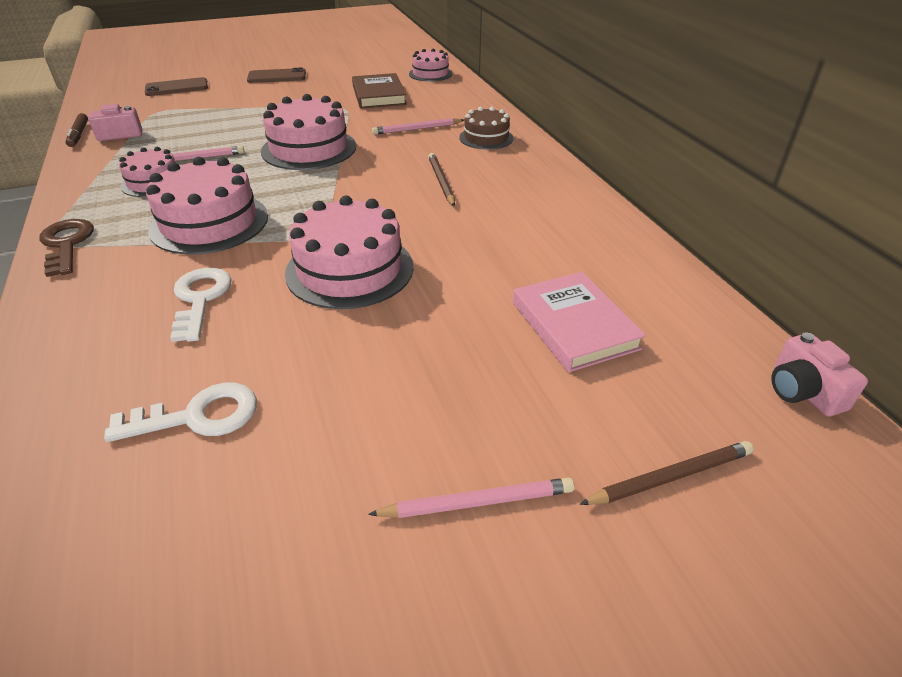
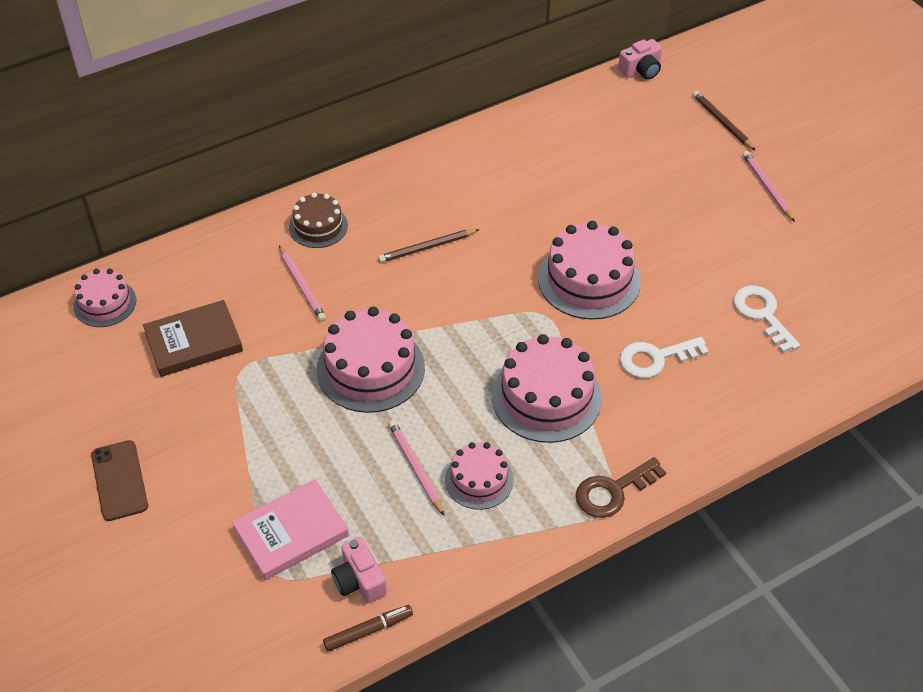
camera: 100 degrees left, 10 degrees up
(177, 88) = (175, 596): brown phone -> none
(574, 325) = (615, 157): pink book -> pink book (291, 533)

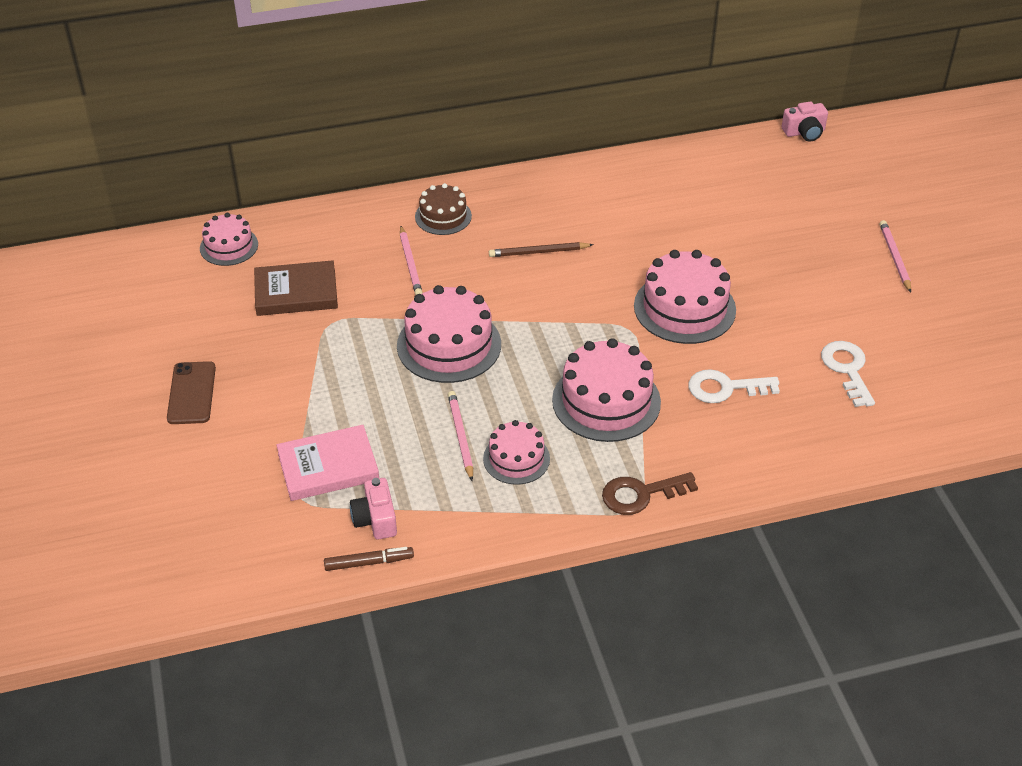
camera: 15 degrees right, 5 degrees down
(722, 122) = (870, 192): brown pencil -> none

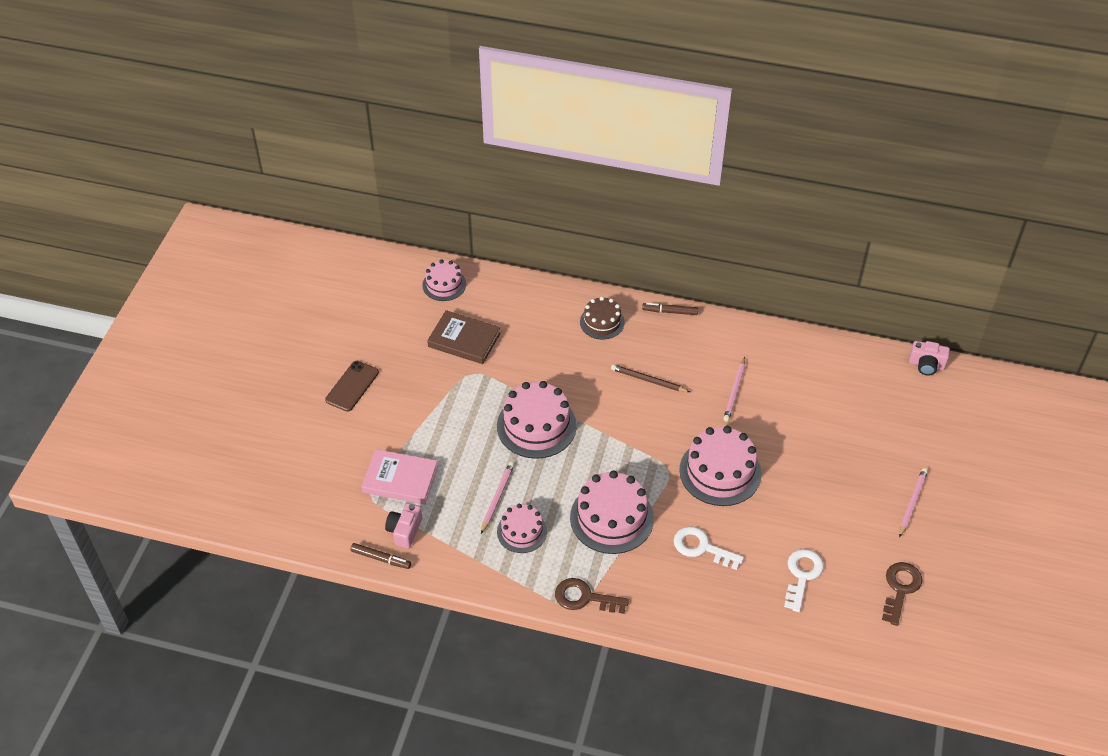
camera: 30 degrees right, 5 degrees up
(410, 263) = (553, 350): pink pencil -> pink pencil (734, 391)
(509, 180) = (670, 312): none -> brown marker
(950, 339) = (900, 589): none -> brown key

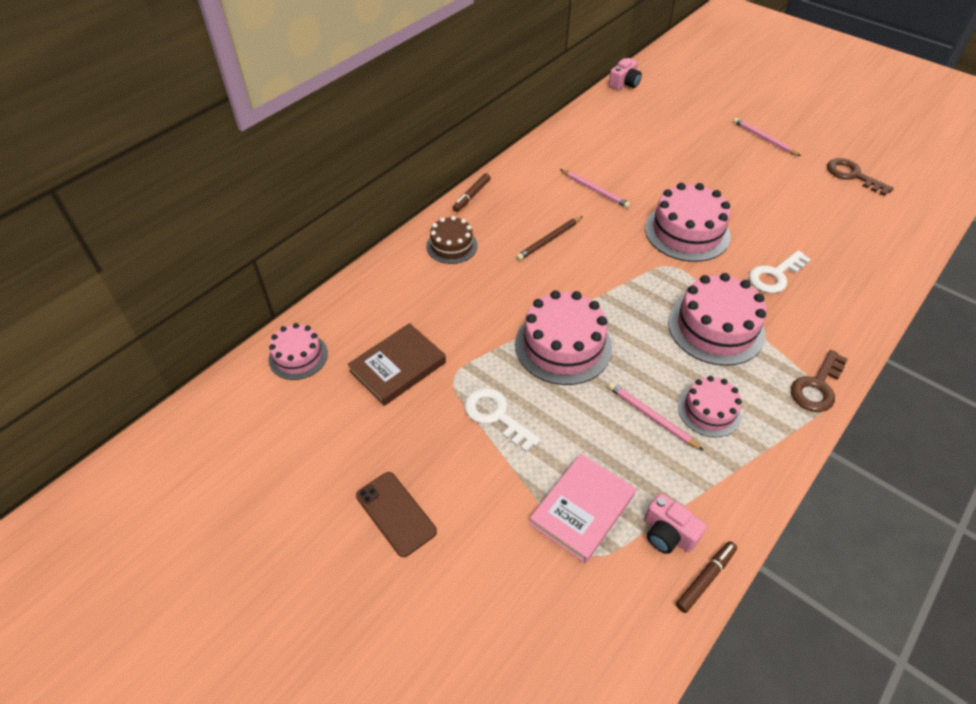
camera: 65 degrees left, 0 degrees up
(802, 575) = (825, 224): white key -> white key (496, 416)

